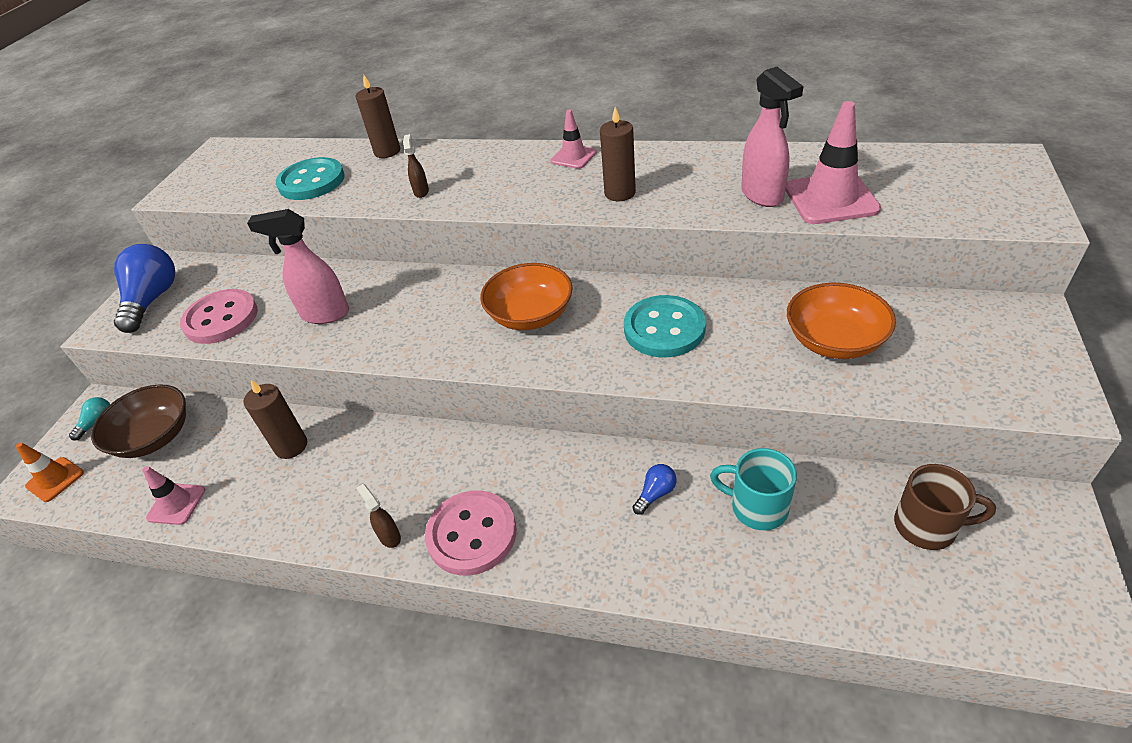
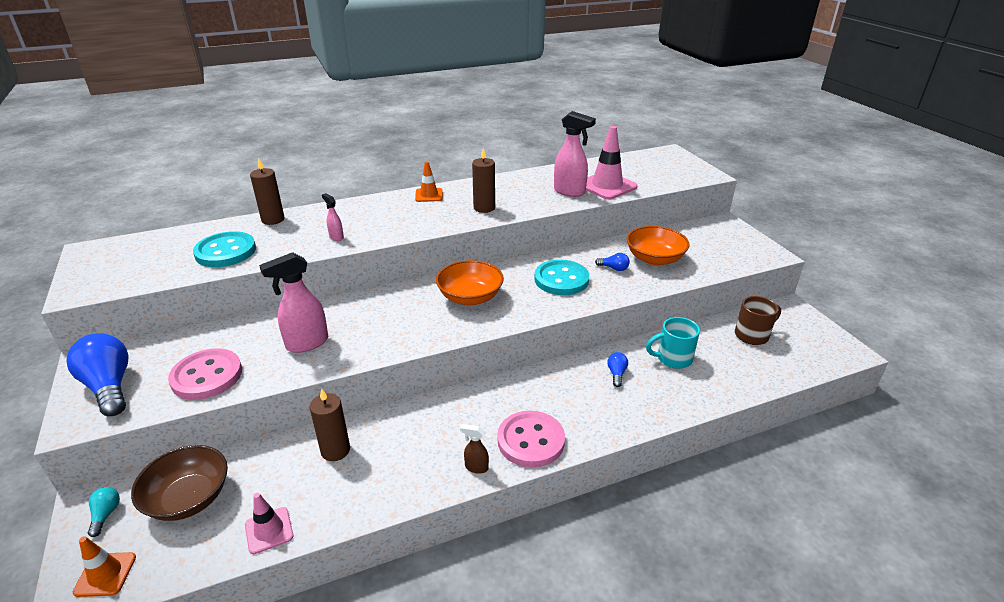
camera: 40 degrees left, 10 degrees down
(421, 192) = (336, 237): brown spray bottle -> pink spray bottle
(573, 157) = (429, 195): pink traffic cone -> orange traffic cone
(755, 336) = (614, 268): none -> blue light bulb

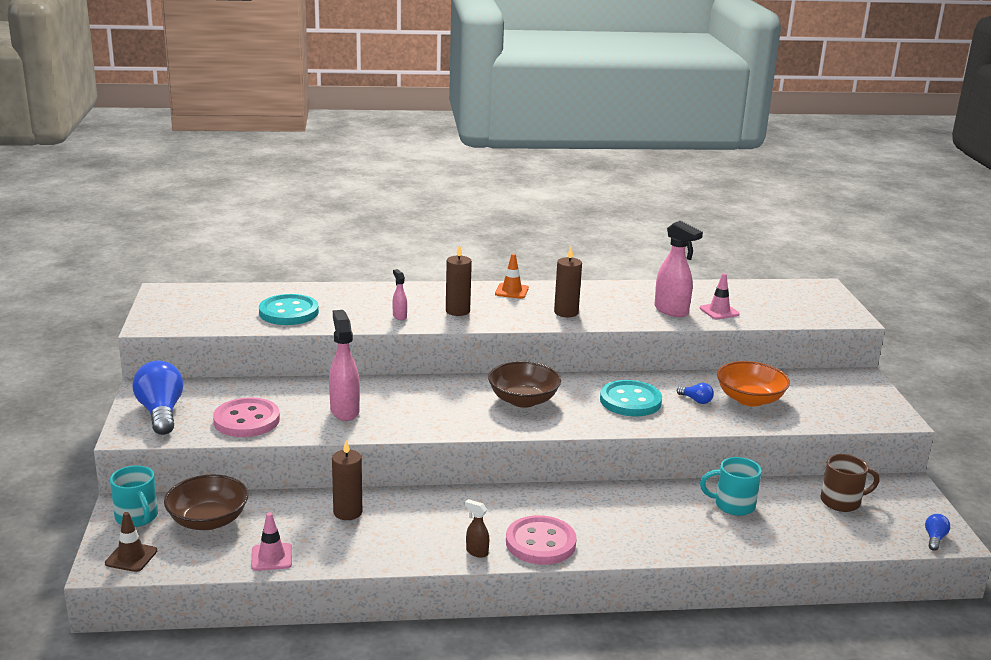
camera: 15 degrees right, 10 degrees down
(105, 574) = (131, 557): orange traffic cone -> brown traffic cone
(106, 514) = (137, 517): turquoise light bulb -> turquoise mug
(273, 219) = (341, 290): brown candle -> brown candle (457, 311)
(306, 343) = (344, 411): pink spray bottle -> pink spray bottle turned 90 degrees clockwise
(470, 297) = (523, 400): orange bowl -> brown bowl
(607, 186) = (719, 311): pink traffic cone -> pink traffic cone, size x0.57
(616, 374) = (661, 506): blue light bulb -> blue light bulb (934, 538)

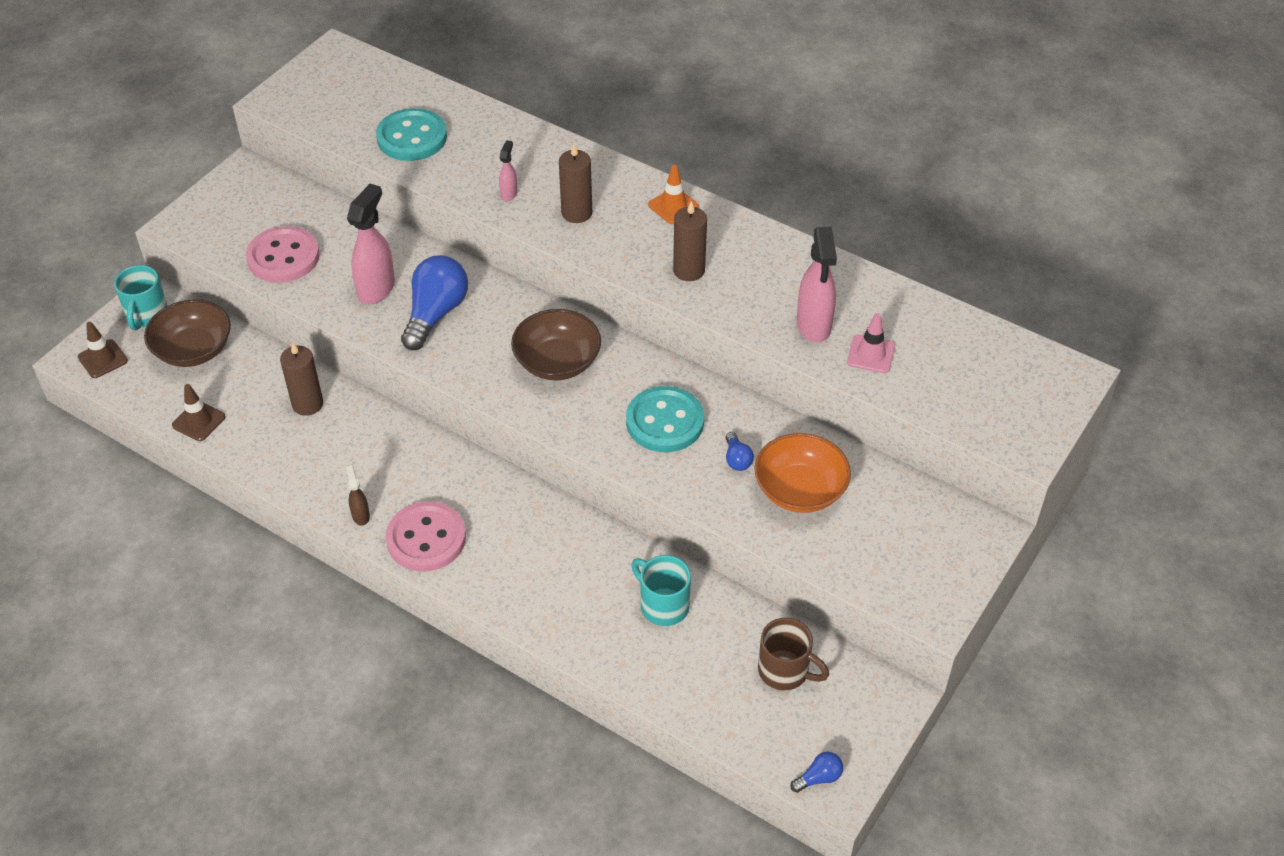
camera: 40 degrees right, 25 degrees up
(161, 412) = (226, 210): blue light bulb -> blue light bulb (435, 313)
(271, 557) = (198, 421): pink traffic cone -> brown traffic cone

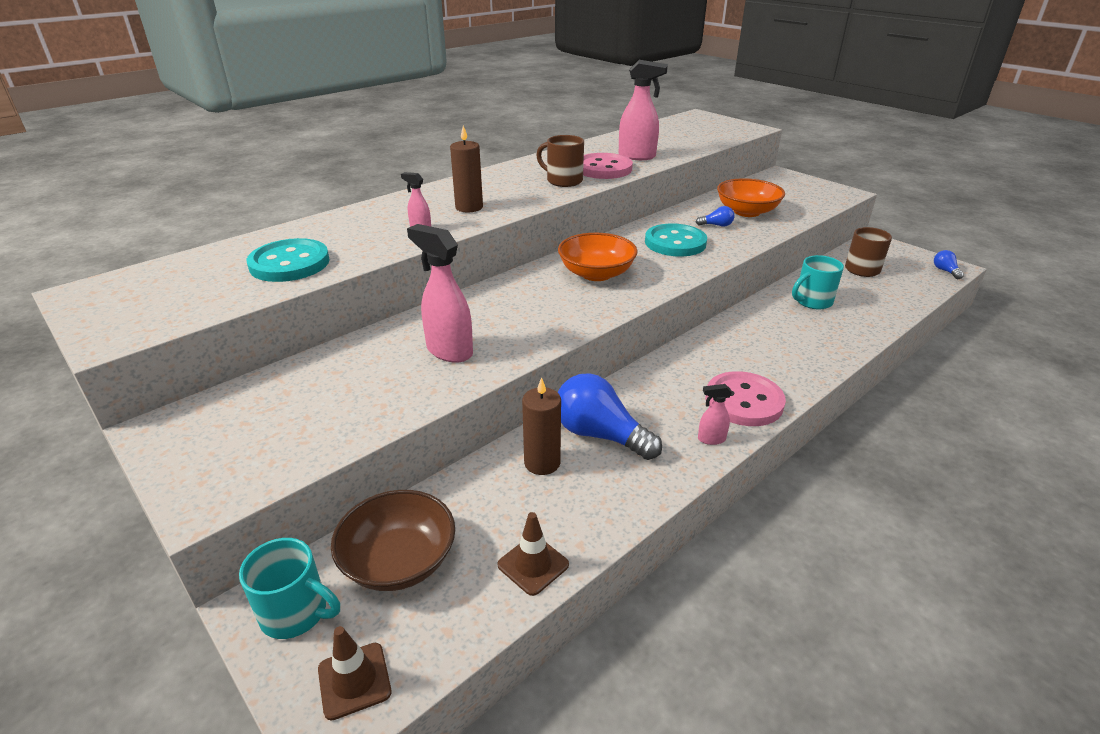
camera: 75 degrees left, 15 degrees down
(283, 257) = (350, 410): pink button -> pink button (603, 169)
(360, 515) = (711, 439): brown spray bottle -> pink spray bottle
(435, 313) = (506, 322): blue light bulb -> blue light bulb (600, 435)
(557, 362) = (596, 274): brown bowl -> orange bowl
(673, 206) = (489, 178): orange traffic cone -> none
(689, 270) = (563, 181): brown candle -> brown mug
(871, 354) = (668, 147): pink traffic cone -> none

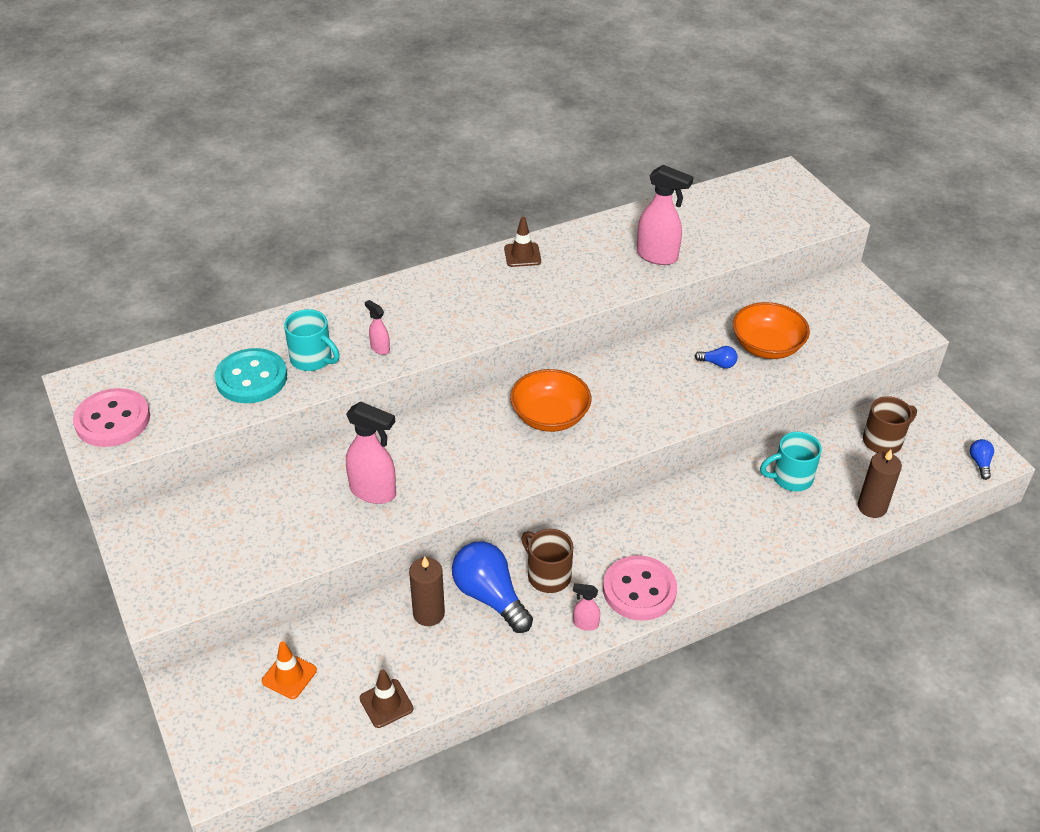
camera: 15 degrees right, 10 degrees up
(296, 613) = (209, 698): turquoise mug -> turquoise mug (312, 359)
(354, 680) = (238, 756): brown traffic cone -> brown traffic cone (522, 255)
(399, 561) = (289, 676): brown bowl -> orange traffic cone
(449, 351) = (373, 492): pink spray bottle -> pink spray bottle turned 150 degrees clockwise
(469, 207) = (438, 321): brown candle -> brown candle (872, 507)
(563, 181) = (553, 290): brown mug -> brown mug (547, 575)
(603, 169) = (607, 274): pink button -> pink button (112, 420)
(675, 243) = (656, 384): turquoise button -> none

